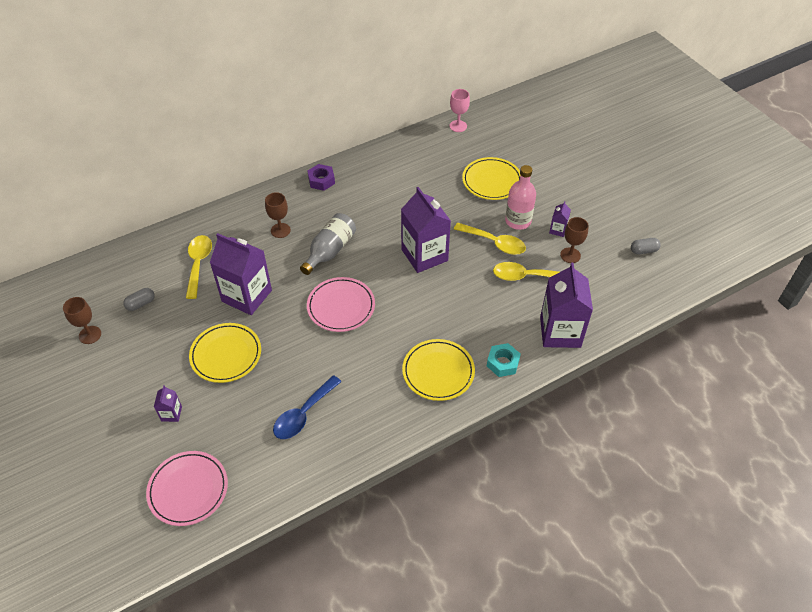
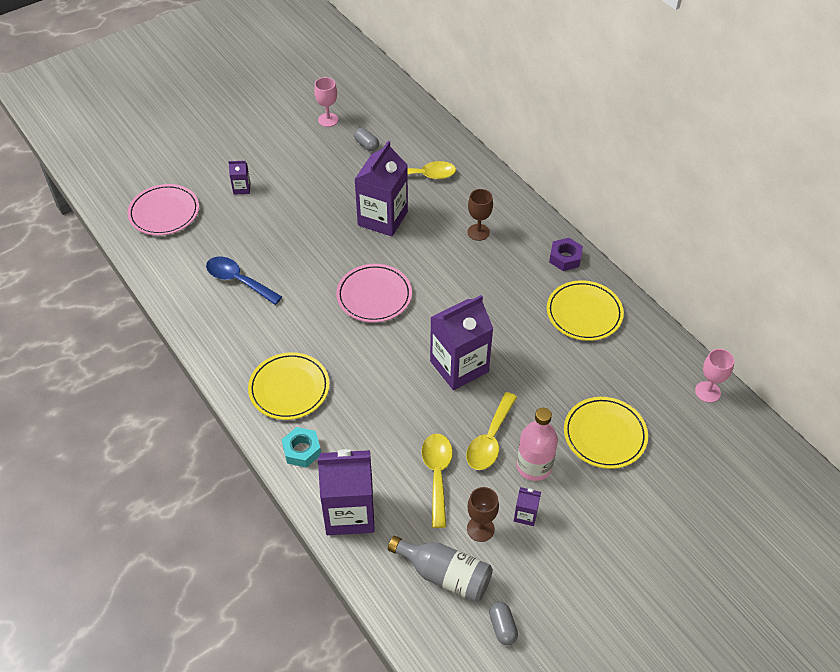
camera: 85 degrees right, 0 degrees up
(90, 335) = (328, 120): brown goblet -> pink goblet
(226, 355) = (308, 214): yellow plate -> yellow plate (584, 313)
(330, 251) = (454, 278): grey bottle -> grey bottle (445, 575)

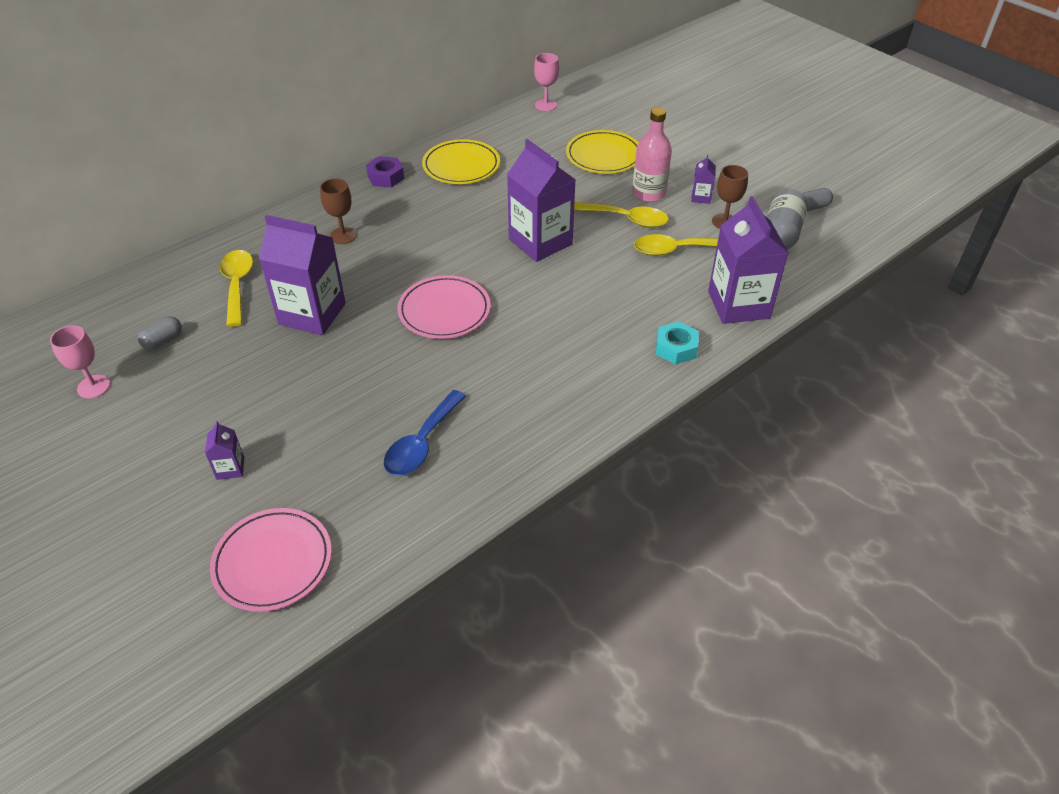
camera: 95 degrees left, 5 degrees down
(289, 388) = (594, 369): yellow plate -> none

